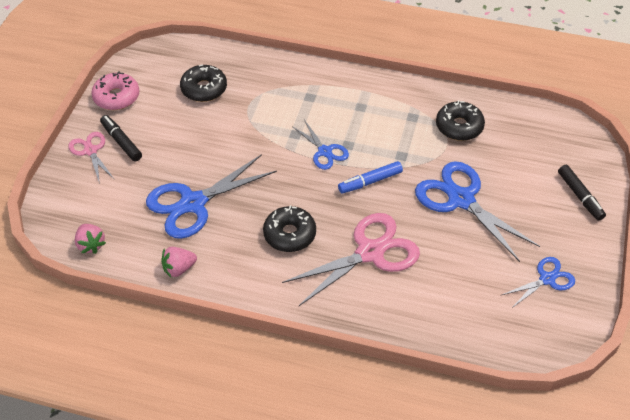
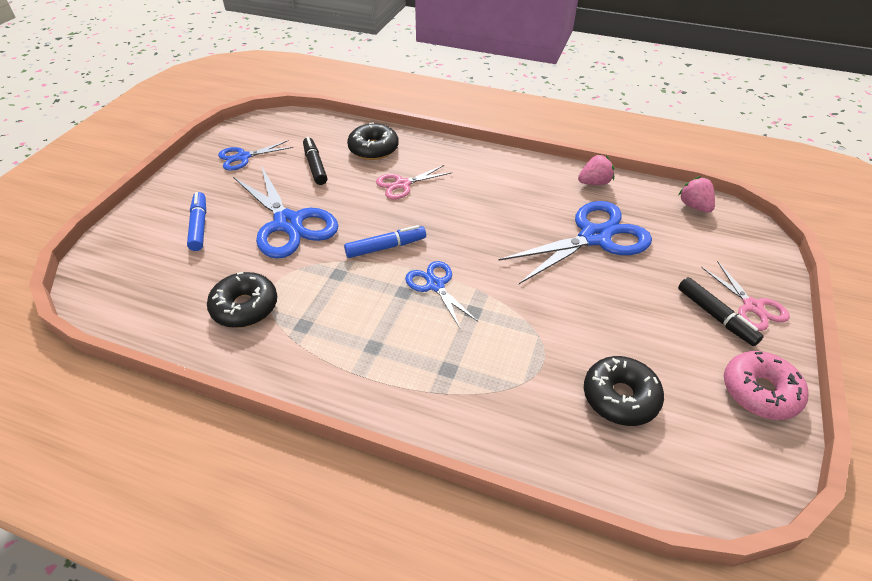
camera: 175 degrees left, 5 degrees down
(289, 234) = (483, 203): black donut -> black donut (373, 149)
(370, 252) = (402, 184): pink scissors -> pink scissors, size x0.54
(536, 191) = (199, 226): none -> blue marker
(580, 196) = (155, 219): black marker -> black marker (315, 166)

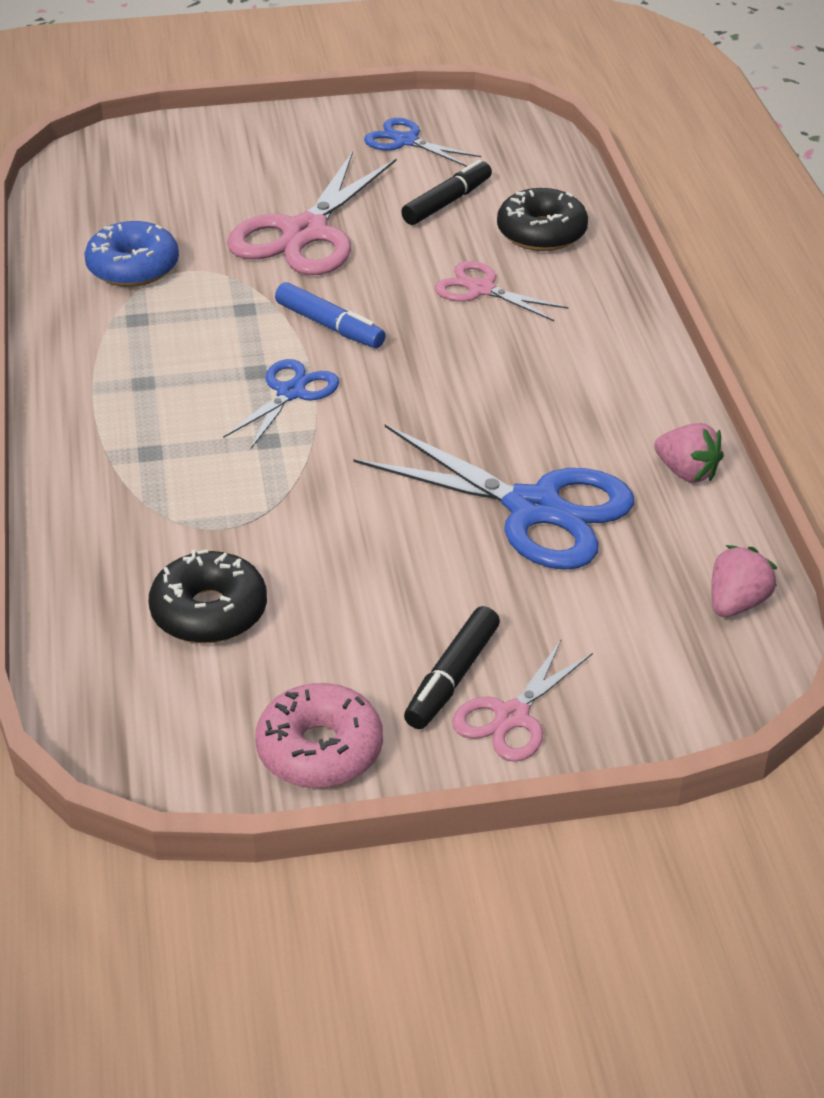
camera: 60 degrees right, 5 degrees down
(199, 226) = (240, 174): blue marker -> none
(245, 307) = (133, 267): black donut -> blue donut
(289, 223) = (305, 234): blue scissors -> pink scissors

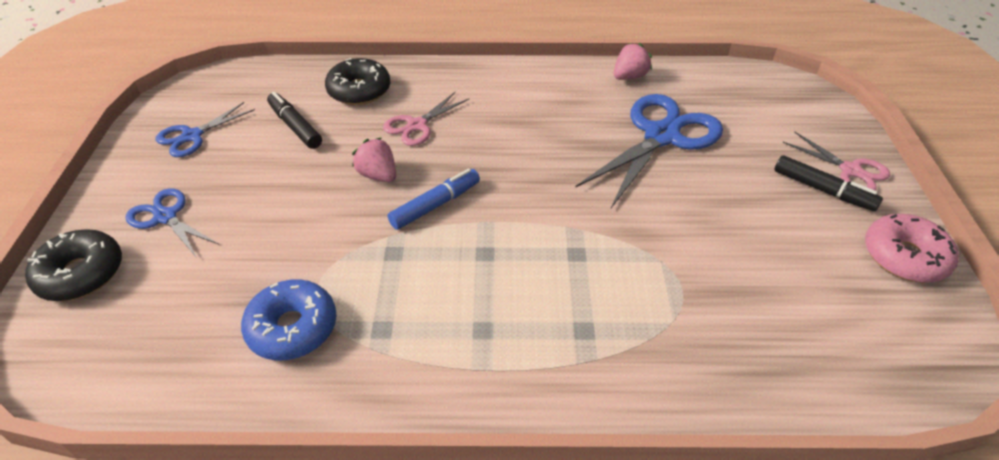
camera: 80 degrees left, 5 degrees up
(209, 612) = (779, 304): black donut -> black donut (81, 274)
(291, 392) = (517, 235): blue scissors -> blue scissors (165, 217)
(305, 234) = (297, 206): pink scissors -> none
(736, 603) = (741, 79): pink strawberry -> pink strawberry (378, 175)

